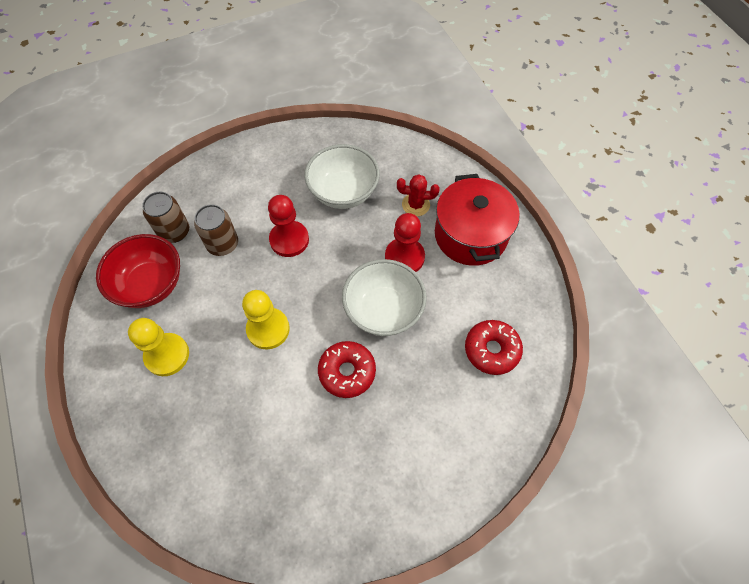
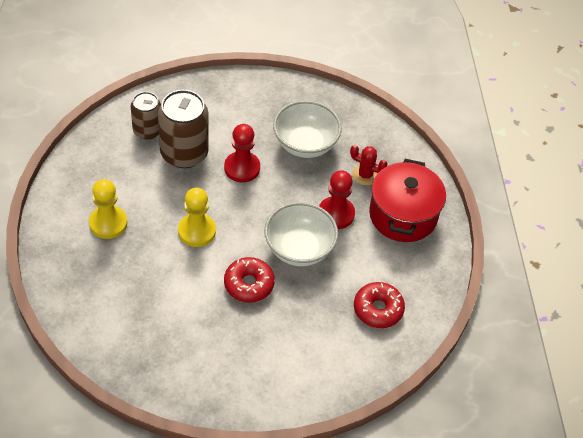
camera: 15 degrees right, 10 degrees down
(151, 284) = (113, 166): red bowl -> none
(223, 244) = (184, 153): brown can -> brown can, size x1.61

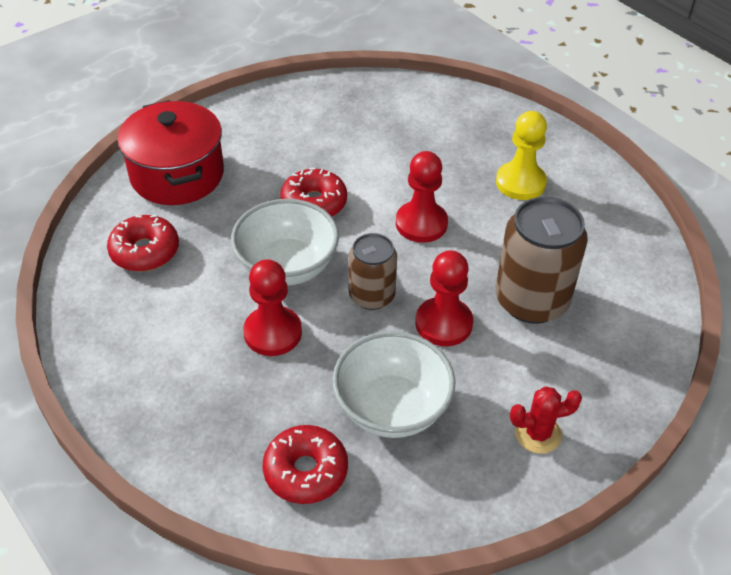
camera: 150 degrees right, 5 degrees down
(147, 130) = (607, 303): brown can -> brown can (371, 296)
(197, 231) = (421, 223): yellow pawn -> red pawn
(365, 175) = (270, 412): red cactus -> red cactus (538, 433)
(367, 141) = (305, 471): none -> red donut
(403, 215) = (178, 382): red pot -> red pot (177, 175)

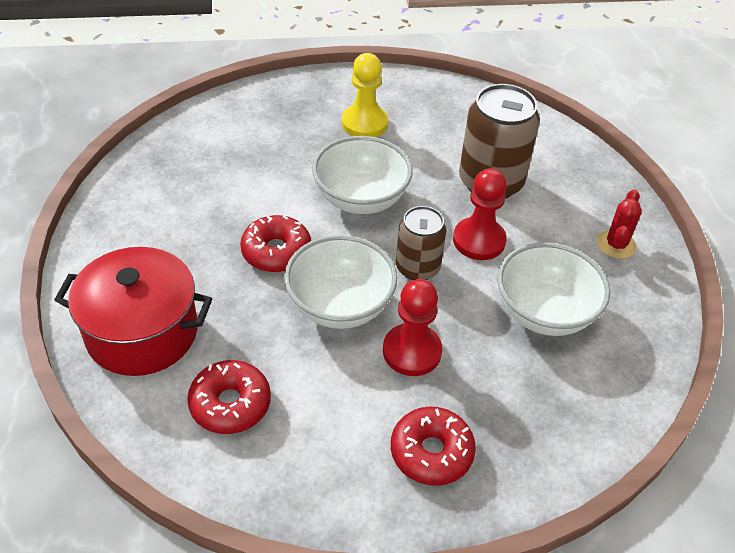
camera: 60 degrees left, 0 degrees up
(305, 471) = (576, 397): red donut -> red donut (431, 452)
(421, 223) = (361, 199): red pawn -> white bowl

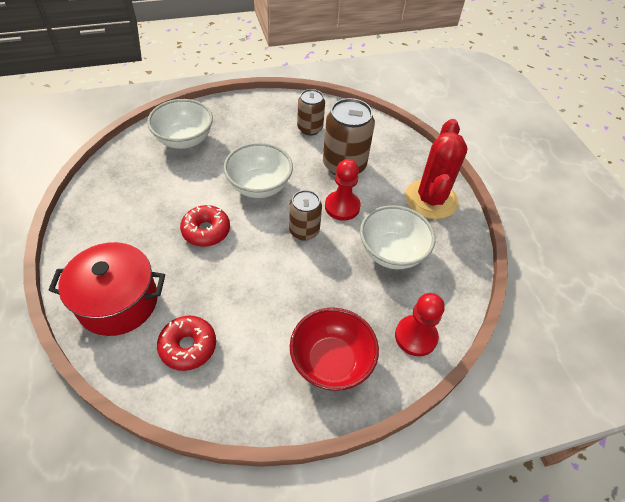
camera: 10 degrees left, 5 degrees up
(340, 306) = (255, 264): white bowl -> white bowl (184, 140)
(364, 123) = (254, 132): yellow pawn -> none
(412, 351) = (308, 291): red pawn -> red pawn (415, 336)
(431, 452) = (331, 362): red donut -> red bowl
(447, 125) = (310, 128): none -> brown can
(616, 245) = (431, 199): red cactus -> red cactus, size x2.07

